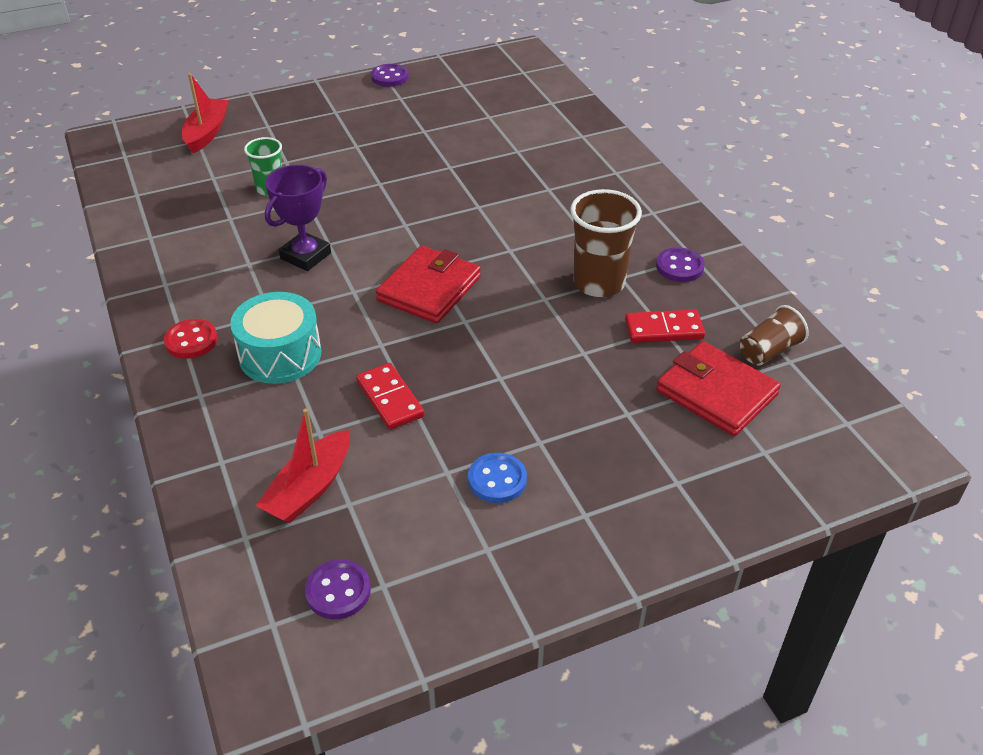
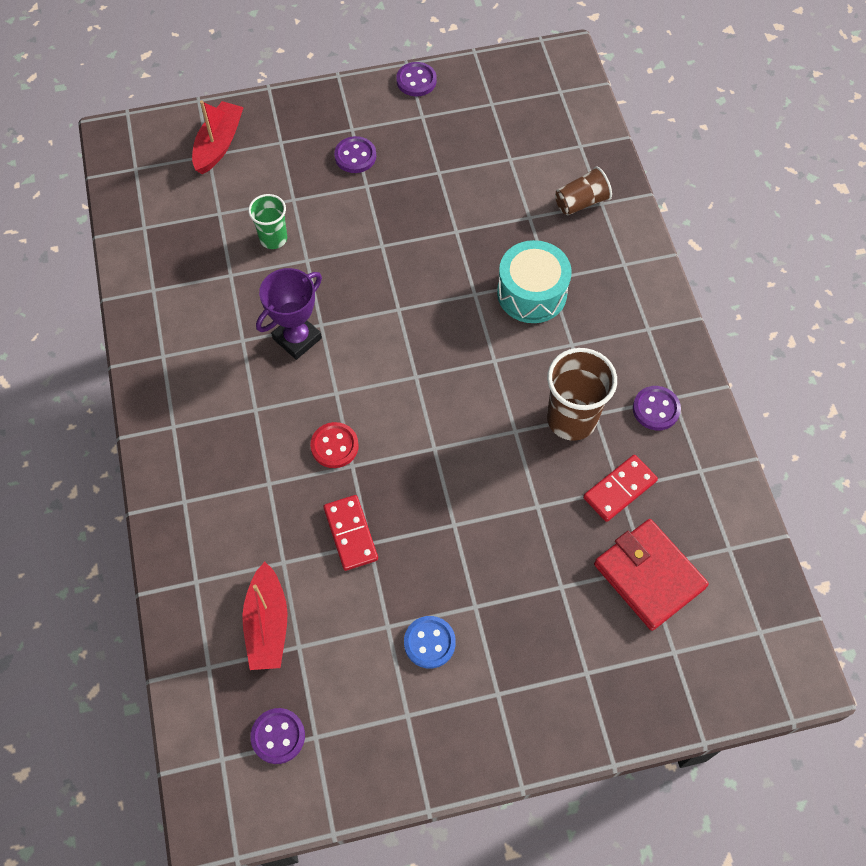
camera: 10 degrees right, 20 degrees up
(191, 341) = (181, 433): red button -> red button (334, 446)
(280, 355) = (259, 464): turquoise drum -> turquoise drum (531, 293)
(309, 488) = (267, 624): red boat -> red boat turned 45 degrees counterclockwise
(342, 128) = (355, 156): none -> purple button
(429, 289) = (407, 401): red wallet -> none
(664, 329) = (620, 489): red domino -> red domino turned 45 degrees counterclockwise
(769, 351) = (713, 533): brown cup -> brown cup (581, 202)

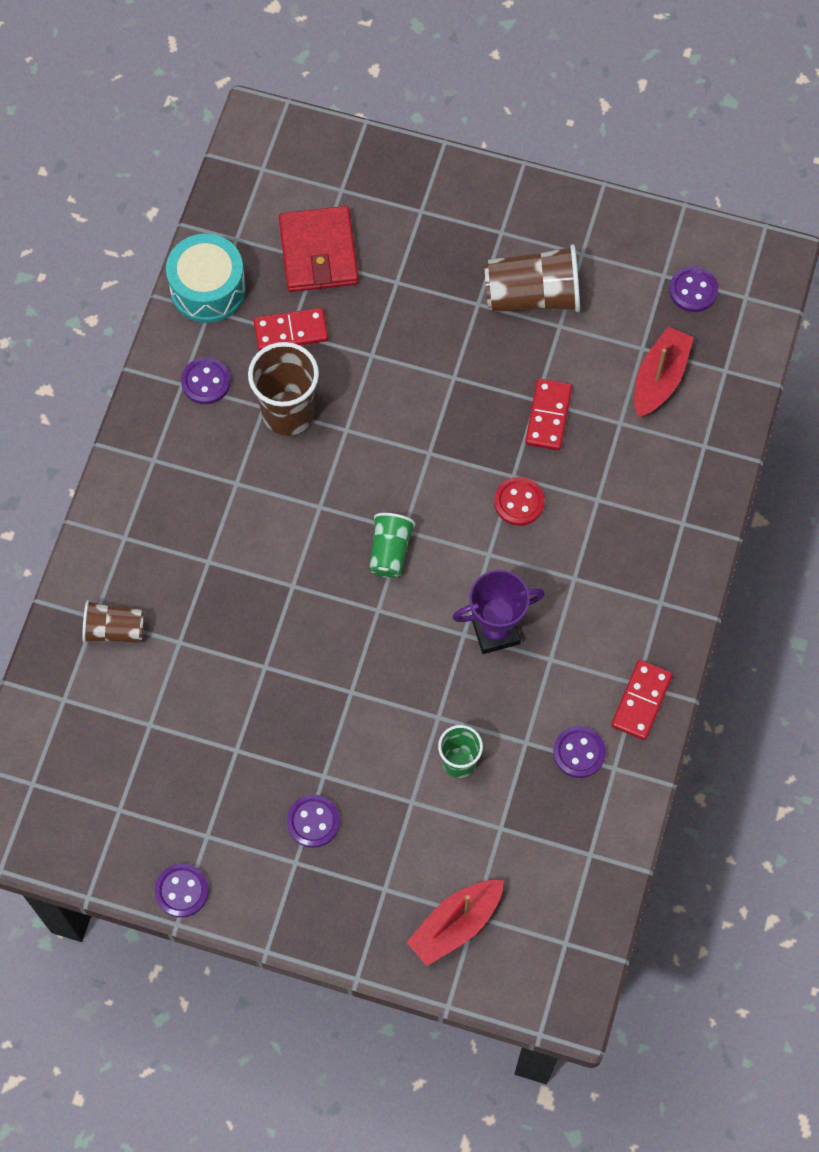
camera: 150 degrees left, 5 degrees up
(154, 345) = (641, 701): none -> red domino
(185, 287) = (579, 752): none -> purple button
(416, 355) = (390, 551): none -> green cup
(429, 642) = (532, 296): blue button -> brown cup
(531, 293) = (237, 555): turquoise drum -> turquoise drum (208, 289)

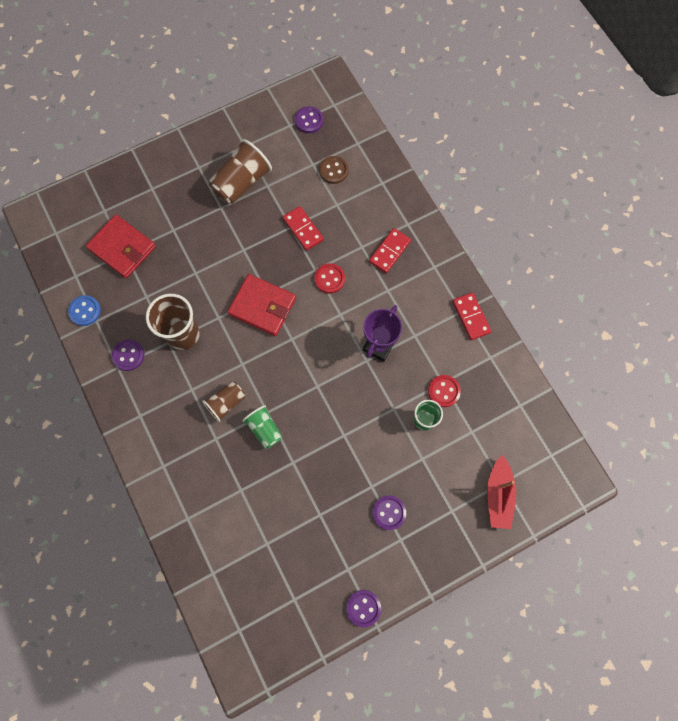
camera: 45 degrees left, 5 degrees up
(114, 629) = (203, 515): brown cup -> brown cup (226, 403)
(208, 289) = (85, 311): turquoise drum -> blue button
(291, 331) = (146, 295): red domino -> red domino (389, 251)
(390, 551) = (295, 354): green cup -> green cup (264, 429)
(409, 463) = (262, 306): none -> red wallet
(516, 753) = (444, 391): none -> red button
(579, 752) = (469, 365): purple button -> none
(659, 378) = (333, 170): red boat -> brown button

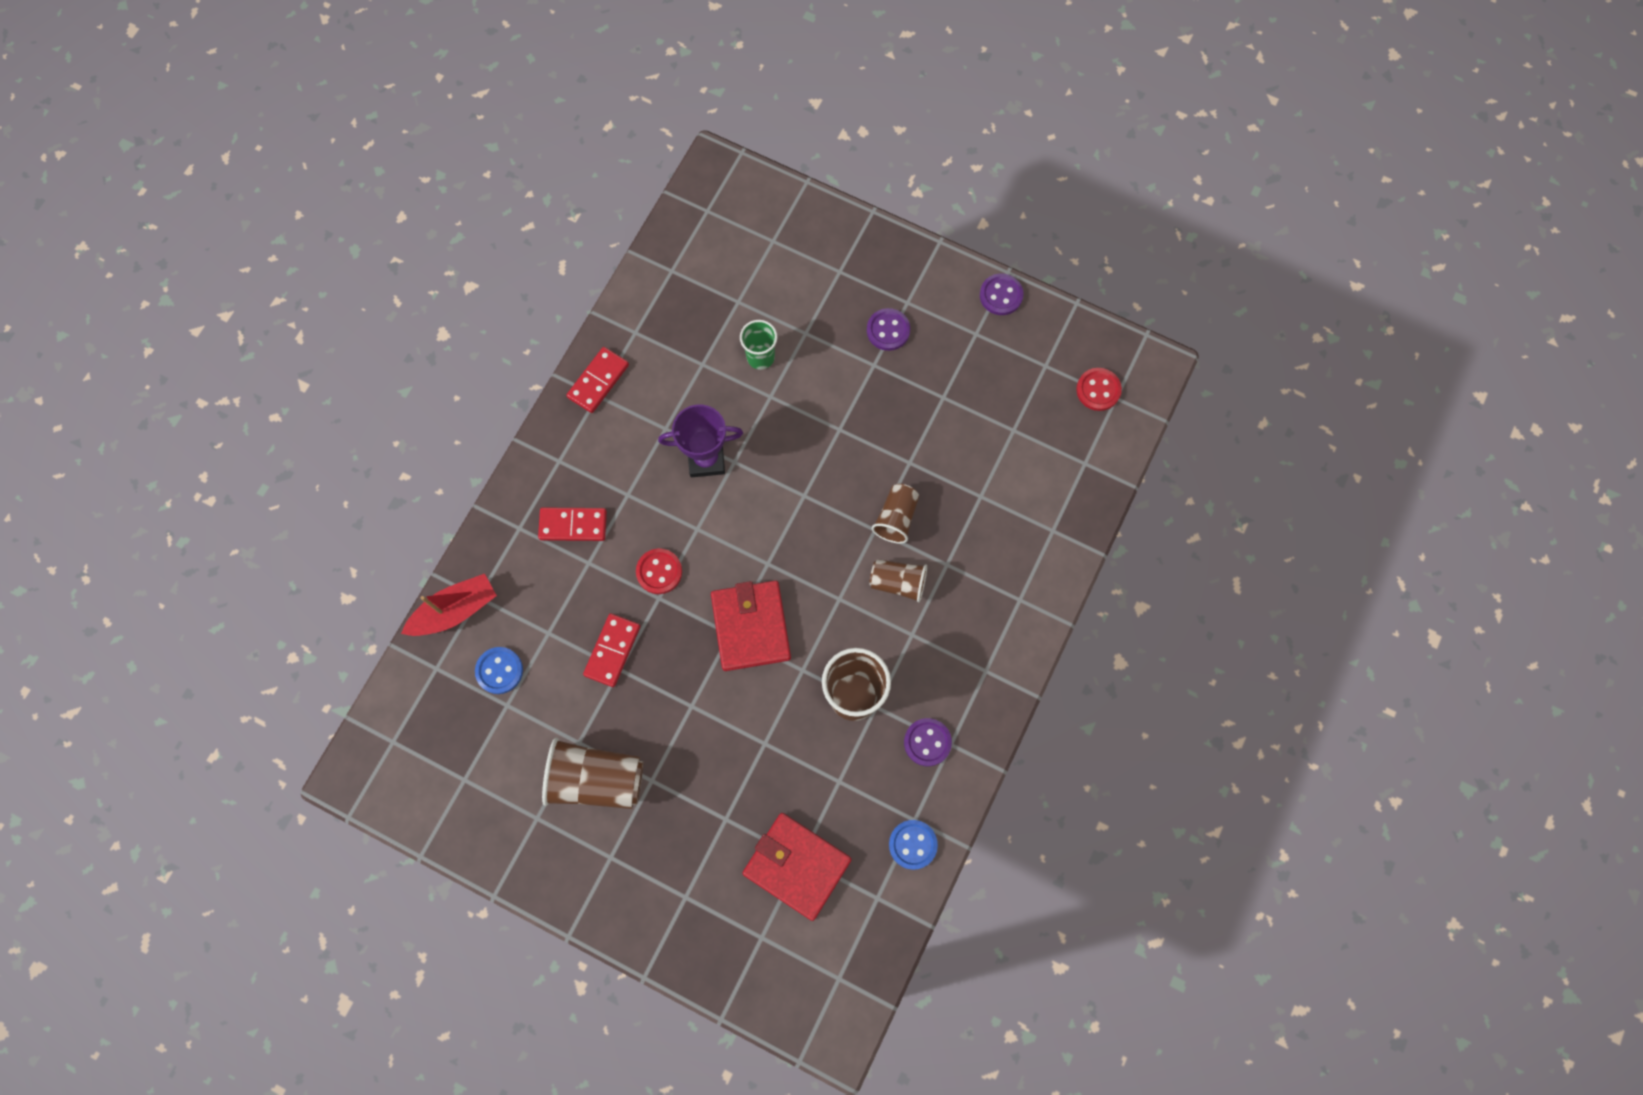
camera: 125 degrees left, 0 degrees up
(122, 248) = (796, 866): red wallet -> red wallet turned 60 degrees counterclockwise
(264, 429) = (896, 518): green cup -> brown cup
(309, 121) = (440, 757): purple button -> none
(333, 170) = (499, 671): brown button -> blue button
(444, 391) = (711, 356): red button -> red button (1098, 390)
(498, 495) = (789, 236): red boat -> red boat (455, 610)

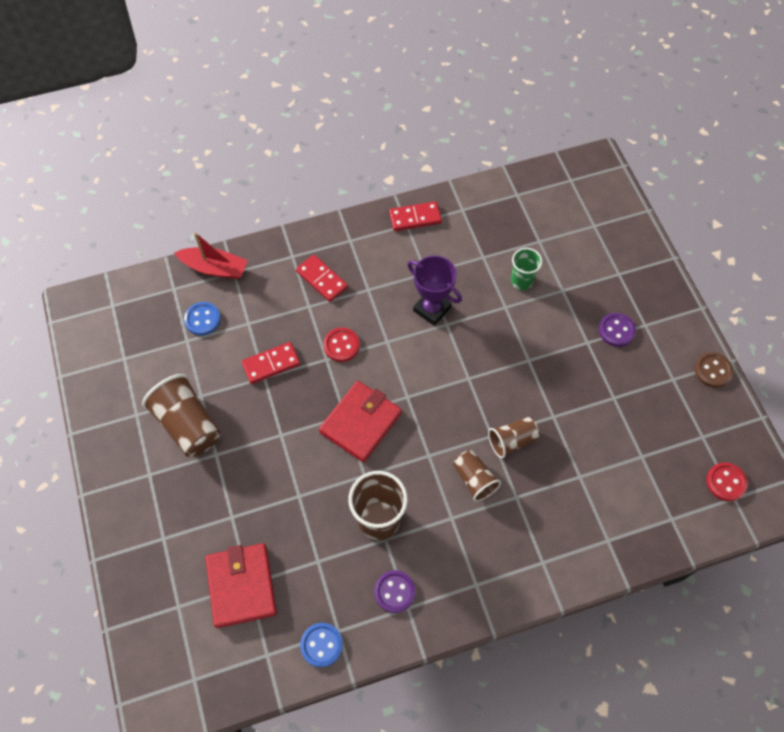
camera: 45 degrees right, 10 degrees down
(1001, 295) = (712, 370): purple button -> brown button

